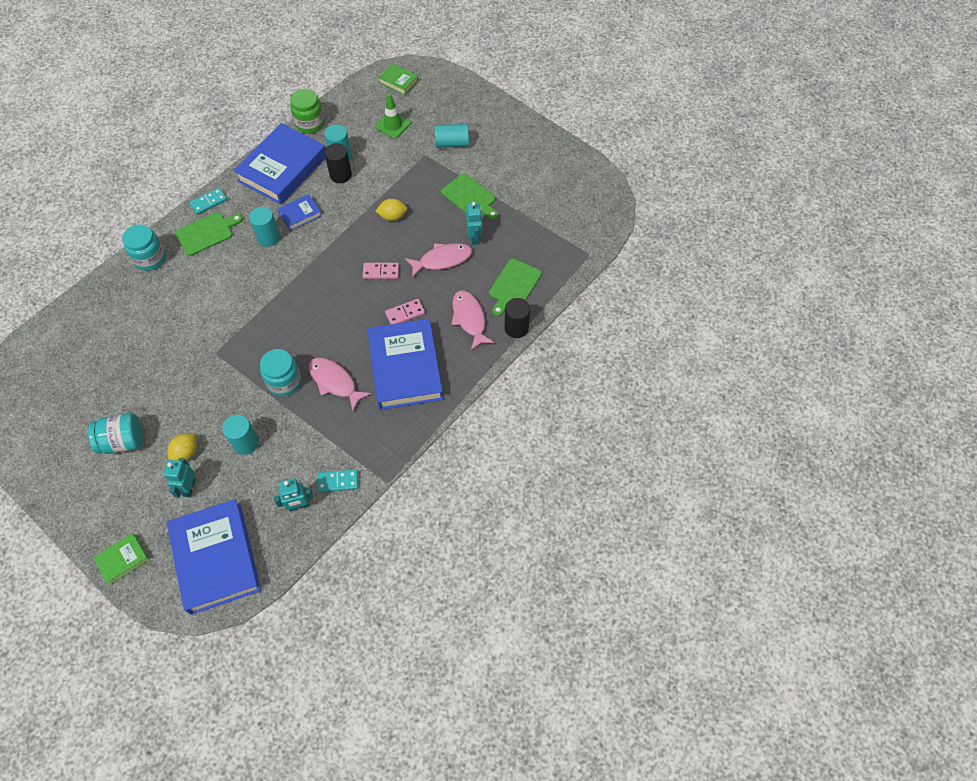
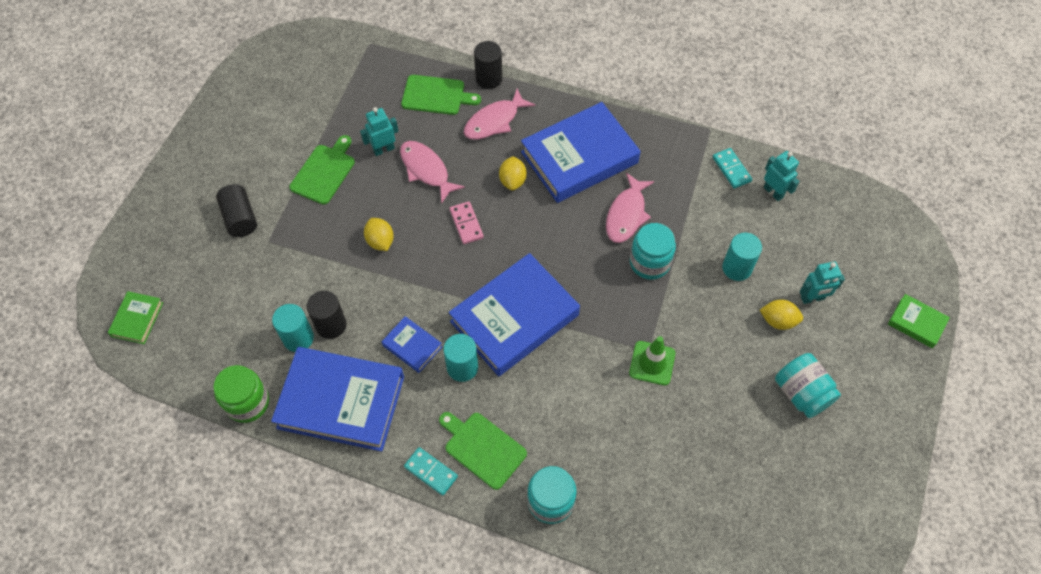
camera: 110 degrees left, 0 degrees up
(216, 558) = (864, 240): blue book -> blue book (514, 318)
(393, 125) = (224, 296): green traffic cone -> green traffic cone (652, 363)
(405, 313) = (512, 181): pink domino -> yellow lemon
(452, 143) = (240, 218): turquoise cylinder -> black cylinder

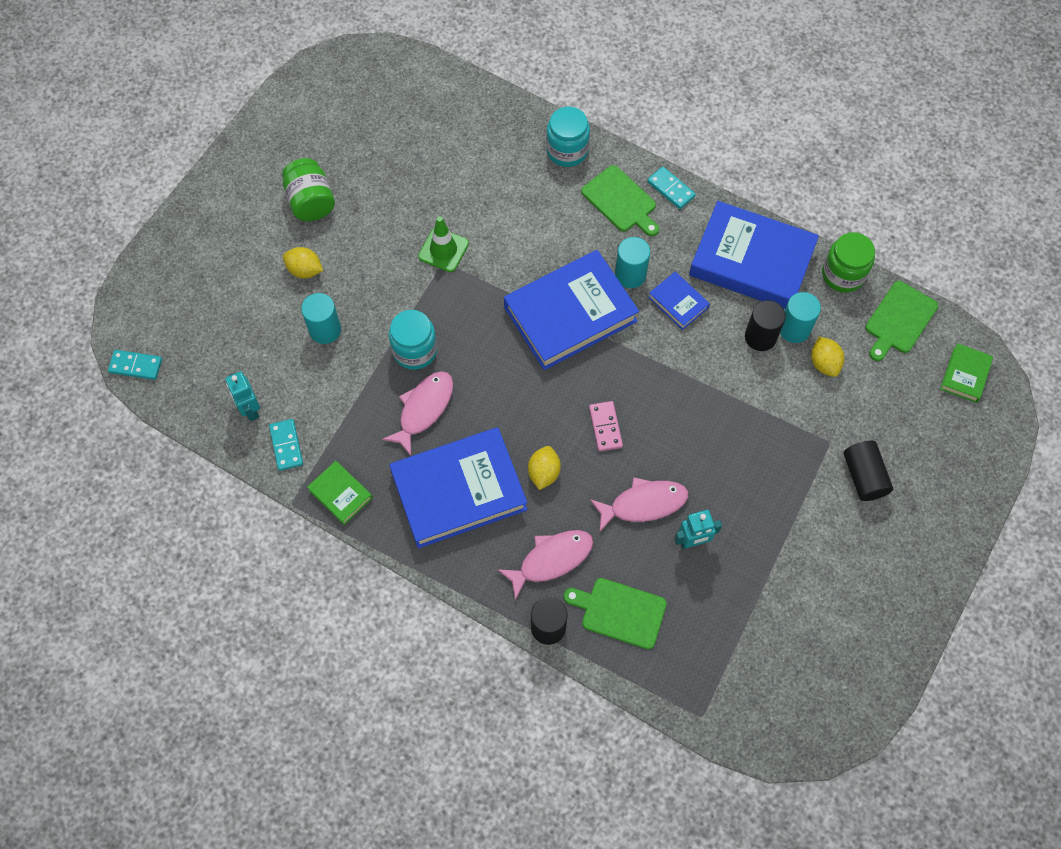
camera: 170 degrees left, 5 degrees up
(324, 172) = (766, 521): green cutting board -> green cutting board (899, 320)
(380, 241) = (704, 422): yellow lemon -> yellow lemon (824, 363)
(426, 170) = (643, 504): pink fish -> pink fish turned 75 degrees counterclockwise
(801, 393) = (311, 202): turquoise jar -> green jar
(812, 298) = (261, 286): turquoise robot -> none
(887, 212) = (136, 366): none -> turquoise domino
(916, 323) = (169, 247): green book -> green book (340, 494)

